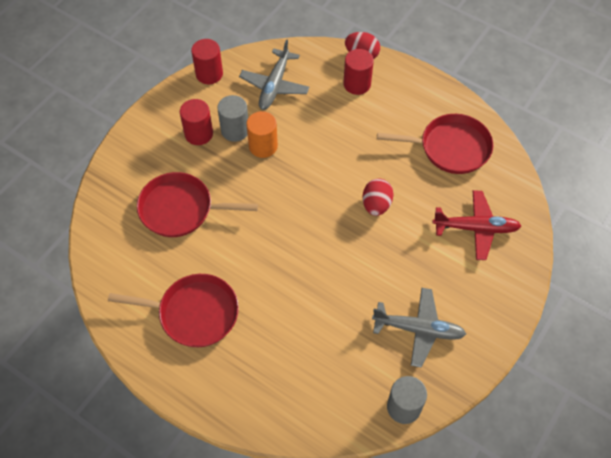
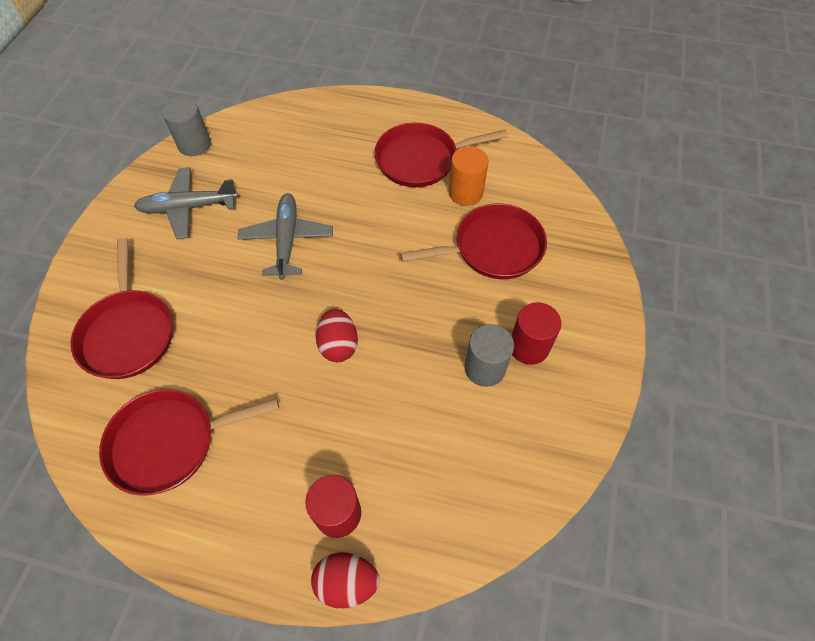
camera: 160 degrees right, 0 degrees up
(209, 74) = (572, 449): red cylinder -> none
(263, 146) = (436, 357): orange cylinder -> orange cylinder (465, 193)
(275, 85) = (465, 464): grey plane -> grey plane (287, 240)
(376, 205) = (261, 324): red egg -> red egg (338, 345)
(475, 228) = (128, 333): red plane -> red pan

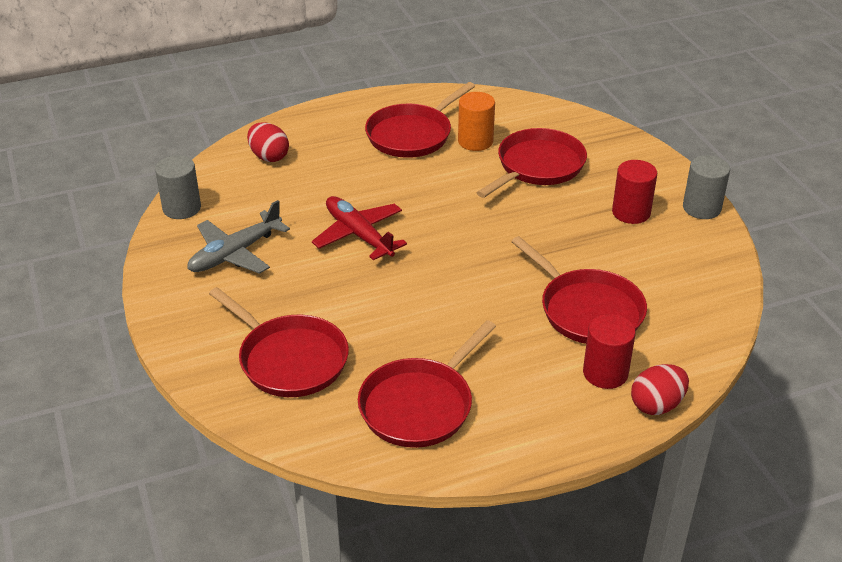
camera: 35 degrees left, 20 degrees down
(287, 240) = (359, 235): grey plane -> red plane
(338, 345) = (486, 279): red egg -> red egg (269, 157)
(388, 433) = (587, 310): none -> red pan
(485, 368) = (614, 239): grey cylinder -> grey cylinder (701, 208)

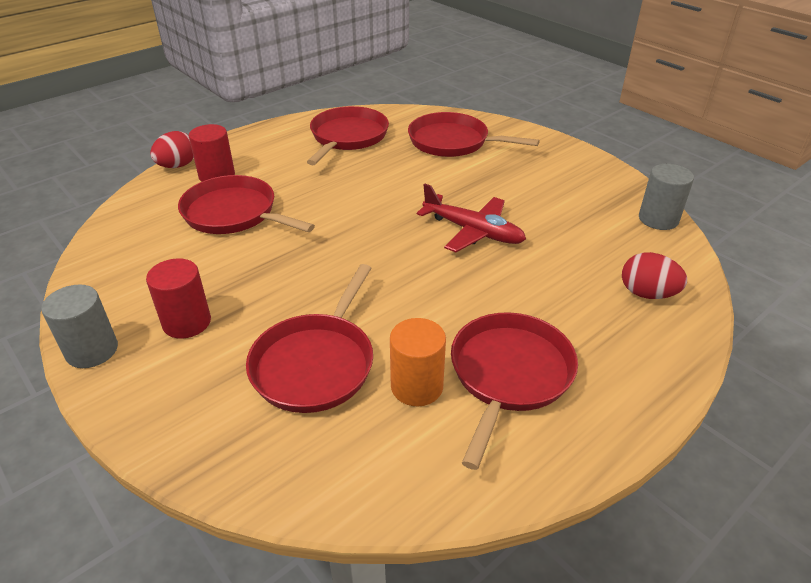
camera: 160 degrees right, 0 degrees up
(236, 253) = (564, 194): grey plane -> none

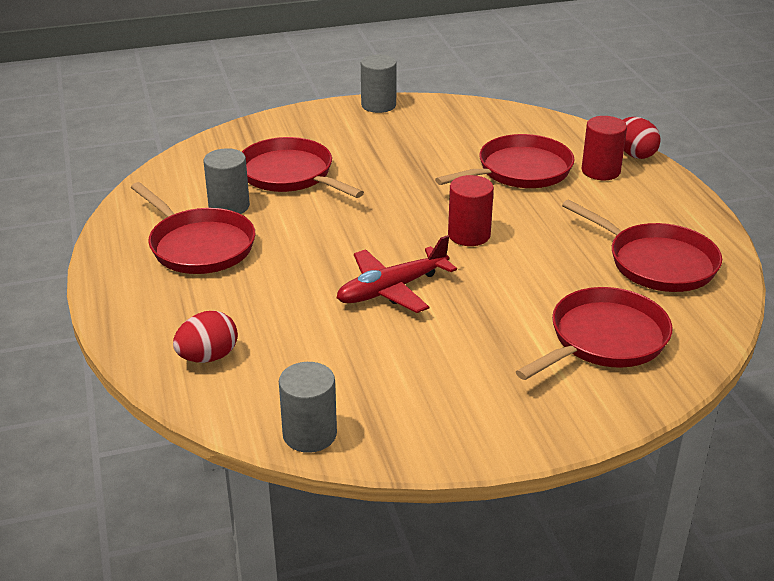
camera: 115 degrees right, 5 degrees down
(187, 322) = (379, 136): red cylinder -> red cylinder (469, 235)
(417, 386) = (229, 206): orange cylinder -> grey cylinder

